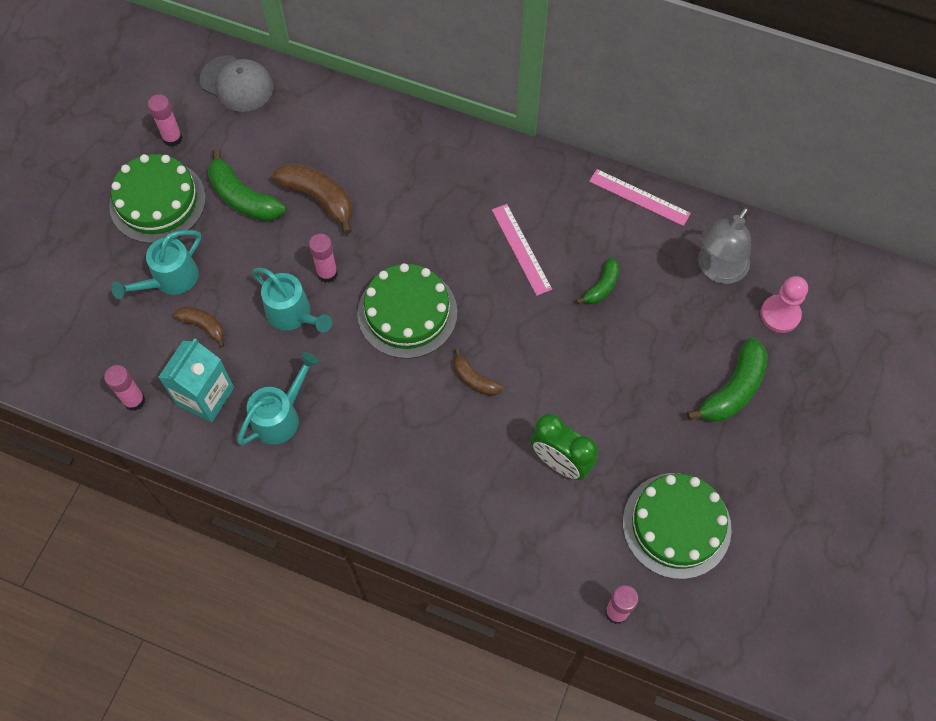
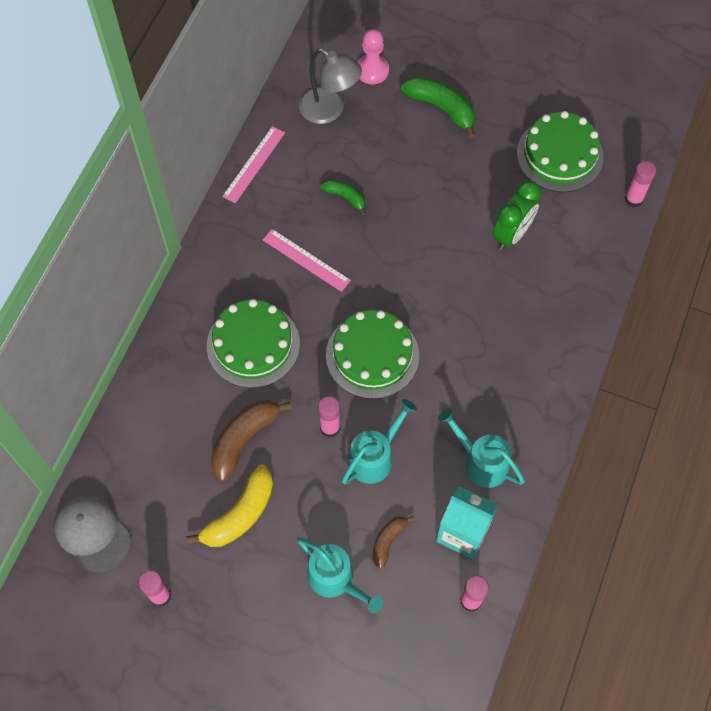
camera: 90 degrees left, 0 degrees up
(157, 201) = (241, 603): green cake -> green cake (253, 345)
(237, 84) = (92, 532): grey cap -> grey cap turned 75 degrees counterclockwise
(243, 198) = (240, 514): green banana -> yellow banana
(474, 379) = (438, 299): brown banana -> none
(521, 249) = (306, 260): pink ruler -> pink ruler turned 60 degrees clockwise

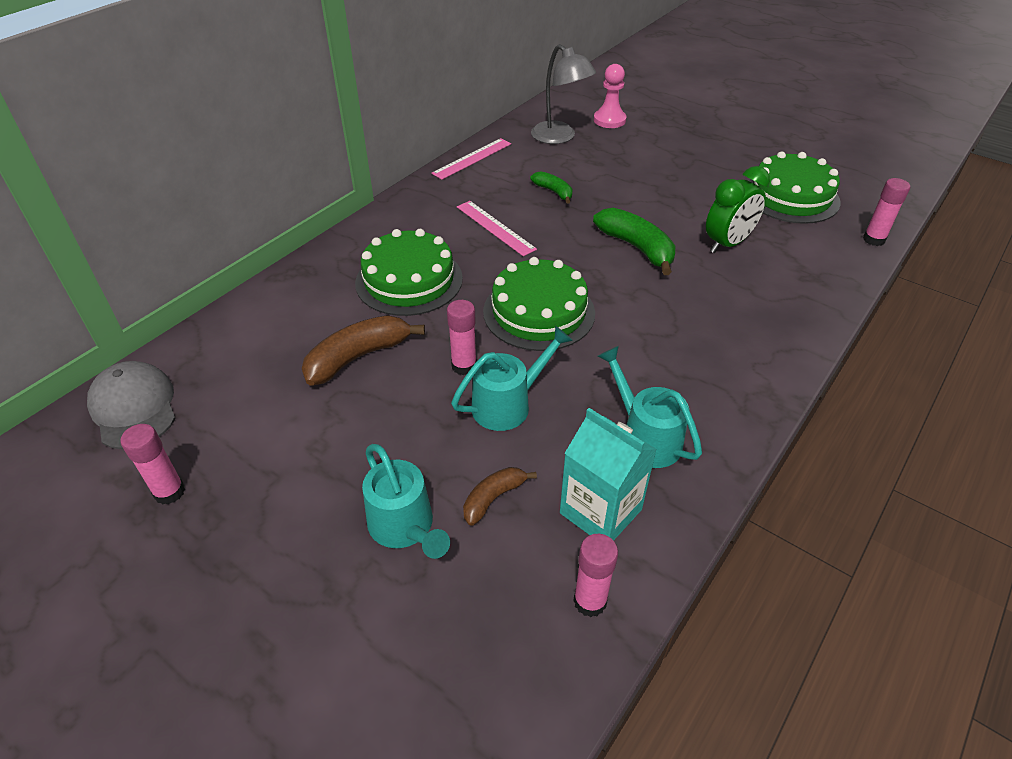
camera: 15 degrees right, 20 degrees down
(240, 514) = (316, 427): yellow banana -> none
(441, 108) = (671, 150): green banana -> green banana (637, 248)

